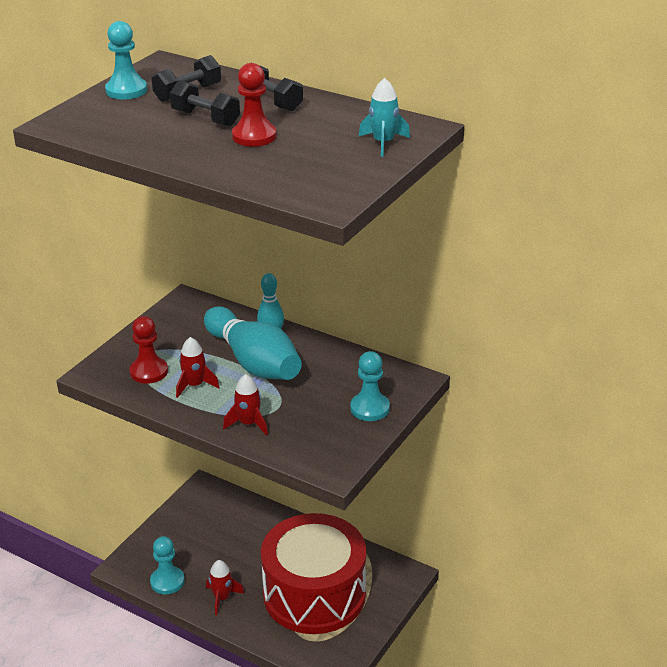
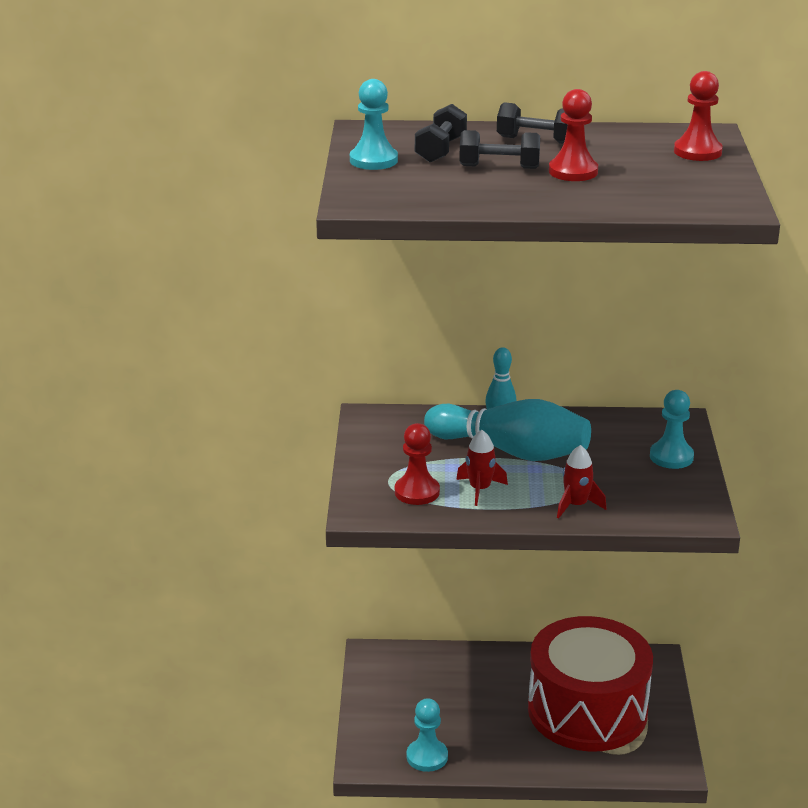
camera: 30 degrees left, 5 degrees down
(222, 598) = (499, 749): red rocket -> none
(383, 143) = (697, 152): turquoise rocket -> red pawn

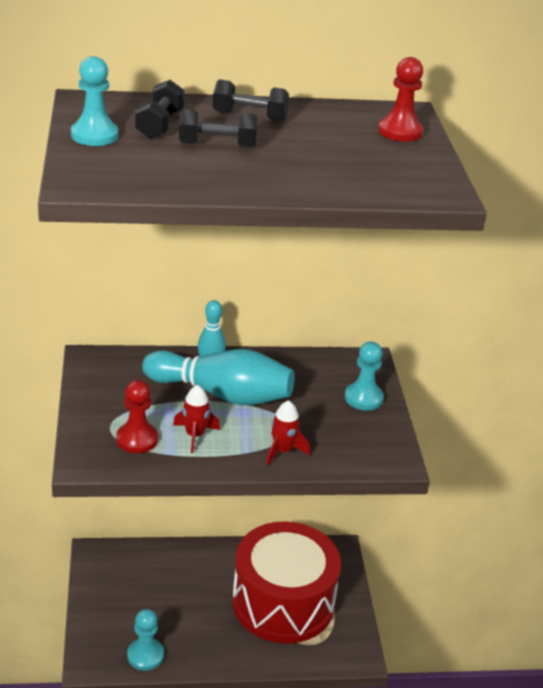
camera: 10 degrees left, 5 degrees up
(573, 171) = (287, 151): red pawn -> none

